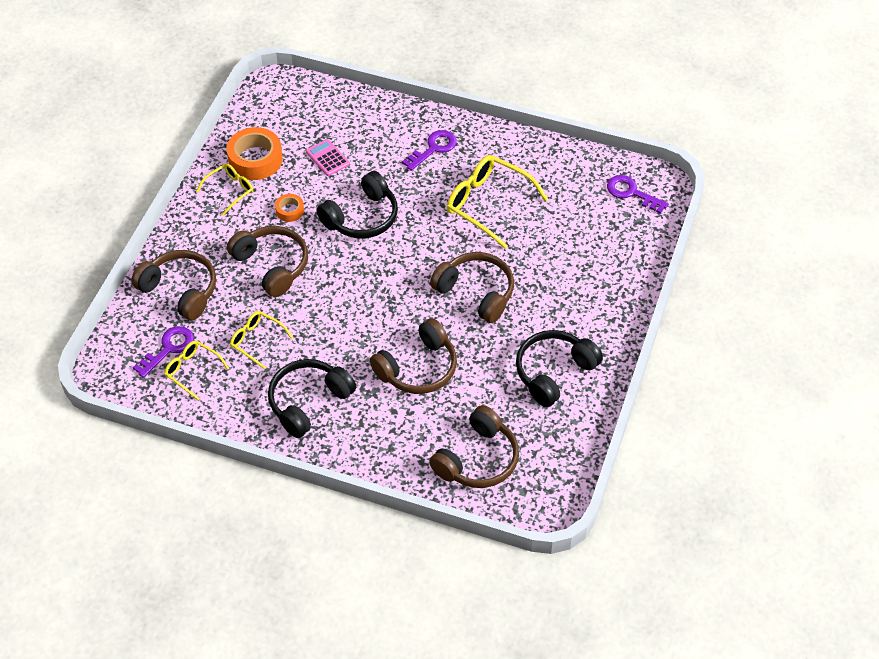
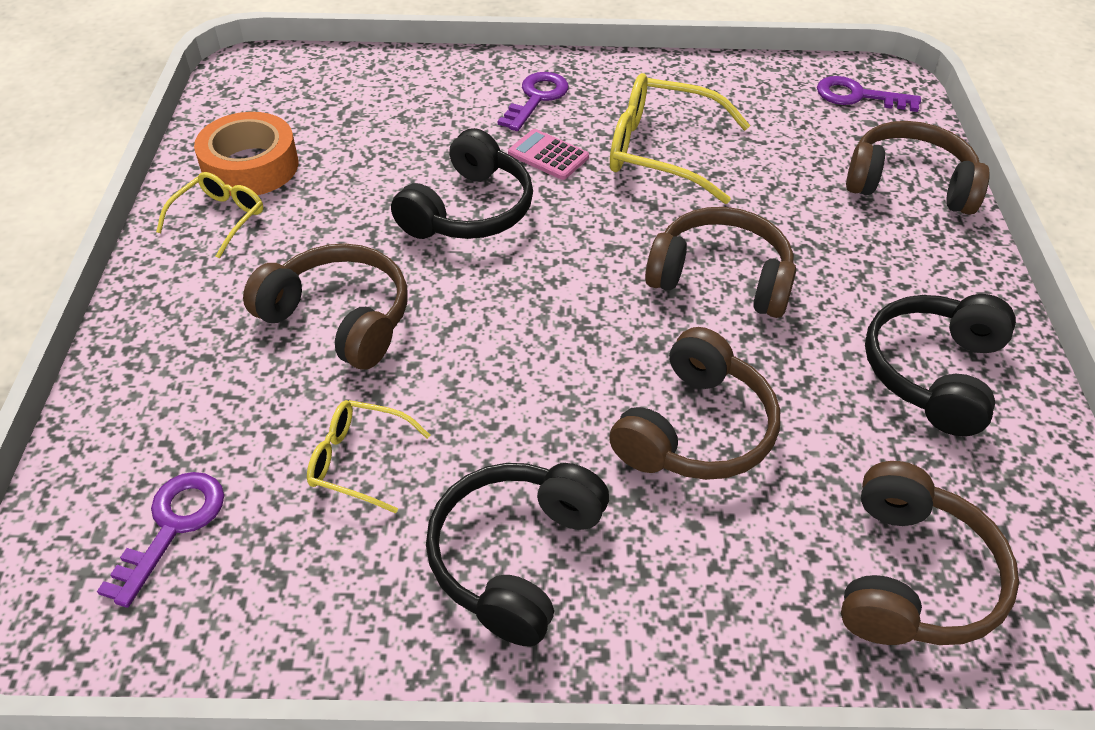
camera: 20 degrees left, 5 degrees down
(180, 290) = (169, 404): brown headphones -> brown headphones (909, 184)
(192, 371) = (239, 560): yellow glasses -> none
(289, 210) = (339, 226): orange tape -> none
(327, 158) = (373, 141): pink calculator -> pink calculator (548, 155)

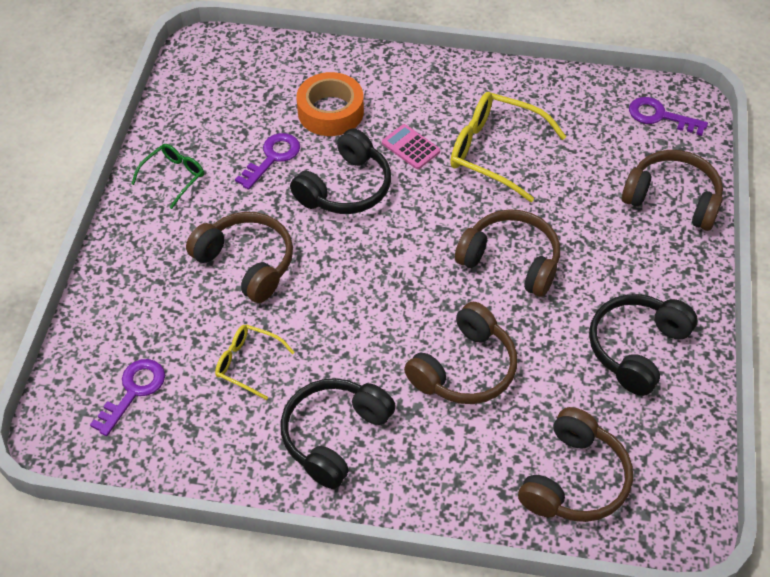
camera: 10 degrees right, 5 degrees up
(220, 218) = (174, 177): yellow glasses -> green glasses
(250, 166) = (197, 136): orange tape -> orange tape (330, 111)
(536, 98) = (412, 95): purple key -> purple key (272, 158)

